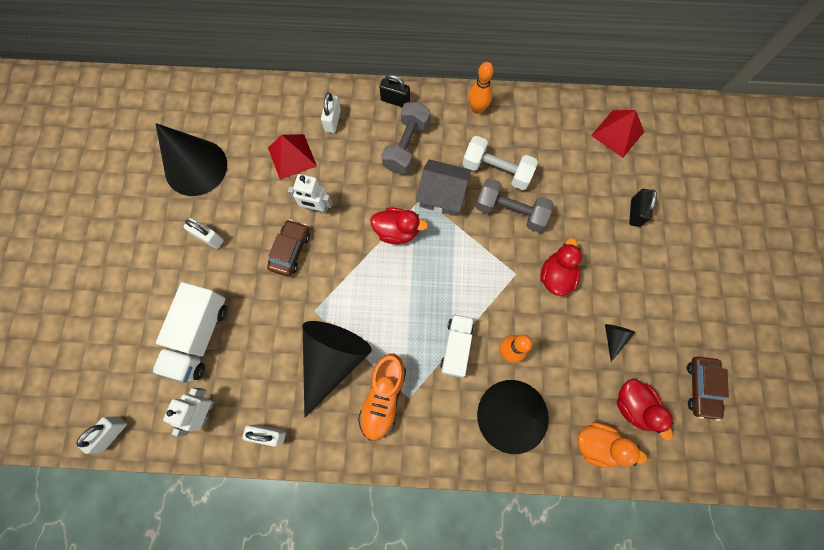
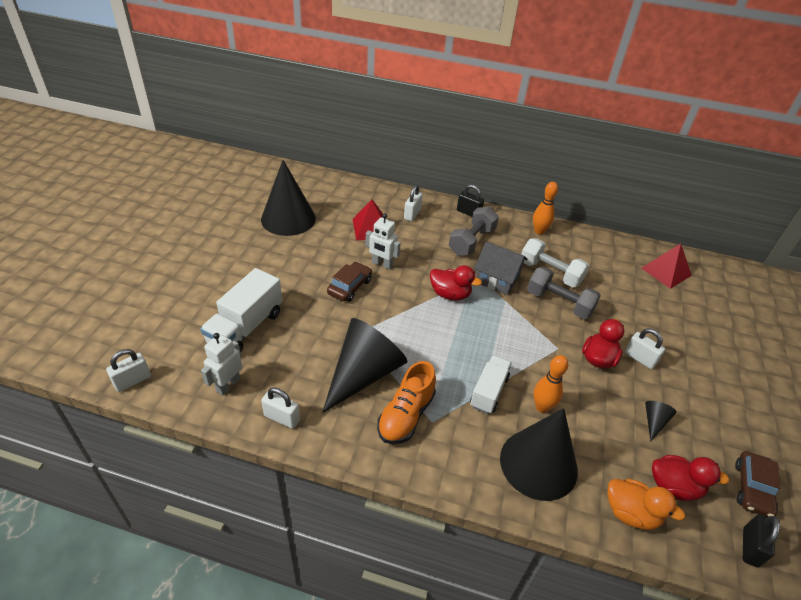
camera: 10 degrees right, 30 degrees down
(209, 238) = (281, 263): white padlock -> white padlock (640, 358)
(633, 406) = (674, 487): red duck -> red duck turned 60 degrees counterclockwise
(635, 213) = (681, 329): black padlock -> black padlock (750, 547)

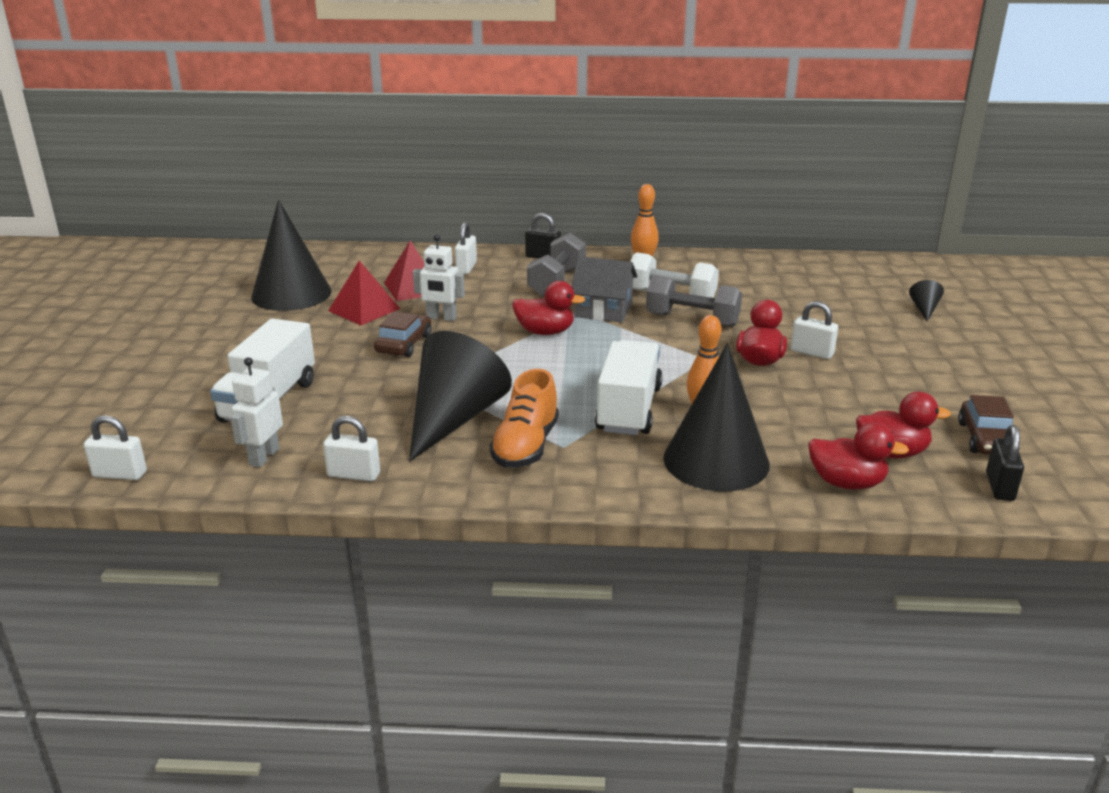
camera: 10 degrees left, 15 degrees down
(132, 381) = (120, 474): white padlock -> white padlock turned 60 degrees clockwise
(489, 392) = (629, 409): white truck -> white truck, size x1.52
(630, 513) = (846, 483): orange duck -> red duck
(654, 422) = (848, 403): black cone -> black cone (924, 309)
(666, 271) = (818, 275): red pyramid -> red pyramid (364, 309)

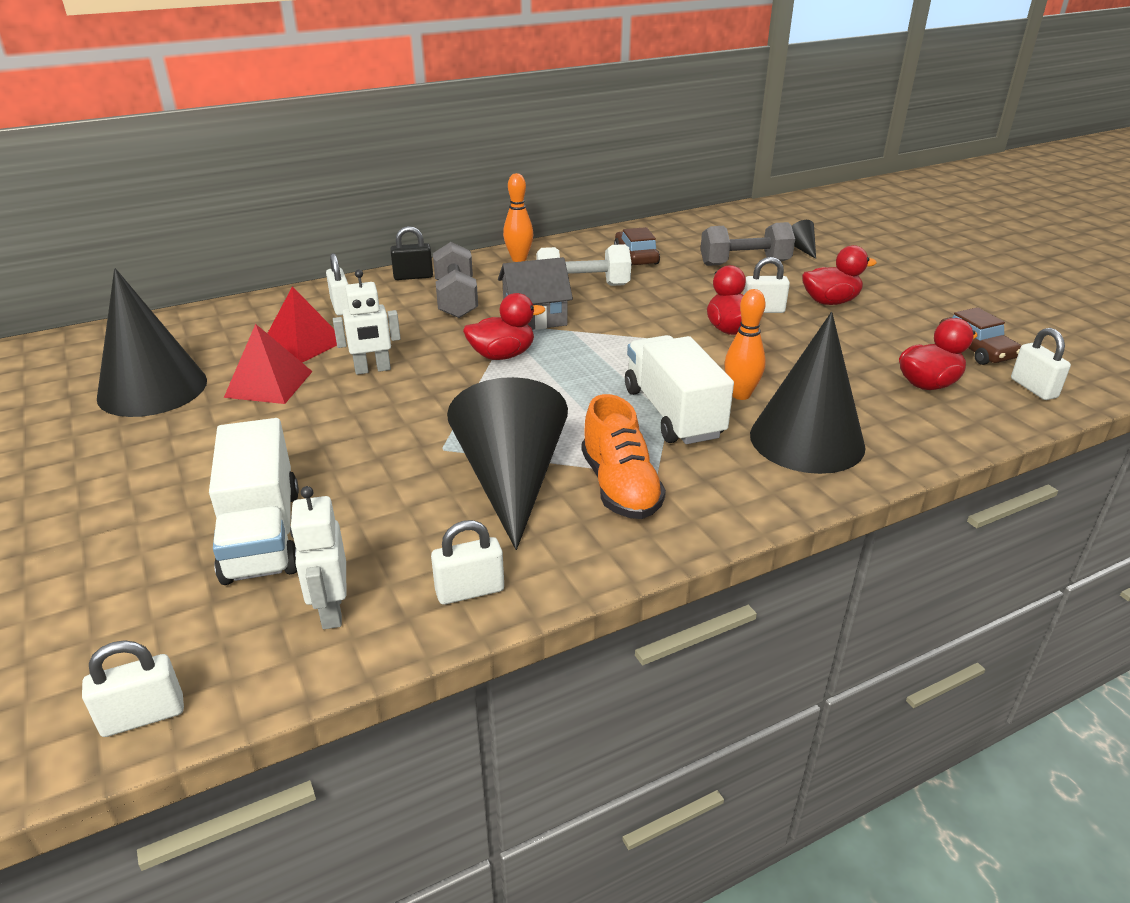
camera: 30 degrees left, 5 degrees up
(404, 344) = (361, 411): brown car -> brown car (636, 257)
(692, 320) = (628, 306): grey dumbbell -> grey dumbbell (744, 263)
(846, 483) = (930, 424): red duck -> red duck (830, 302)
(999, 487) = (1033, 388): black padlock -> white padlock

